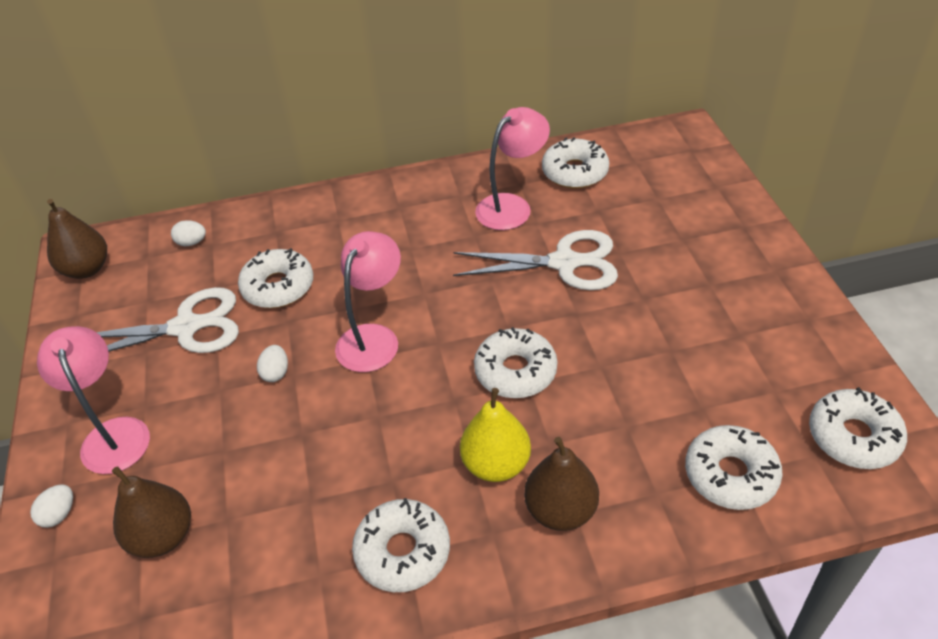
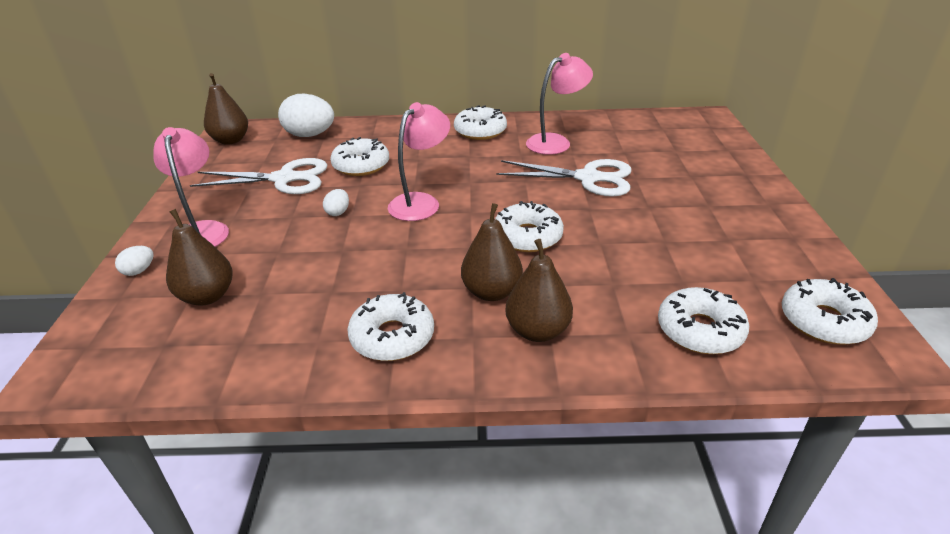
camera: 10 degrees right, 10 degrees down
(191, 242) = (310, 135): white egg -> white egg, size x2.15
(496, 464) = (491, 292): yellow pear -> brown pear
(575, 172) = (612, 129): white donut -> white donut (480, 131)

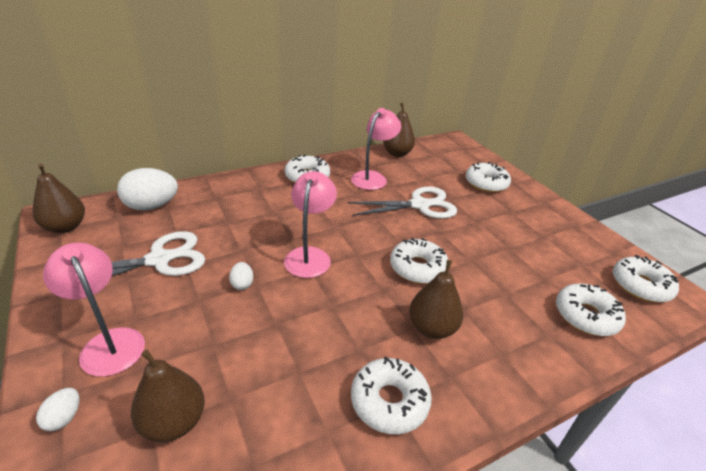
camera: 30 degrees left, 0 degrees up
(361, 165) = (227, 229): white donut -> white donut (486, 183)
(537, 331) = (491, 353): brown pear -> brown pear (397, 153)

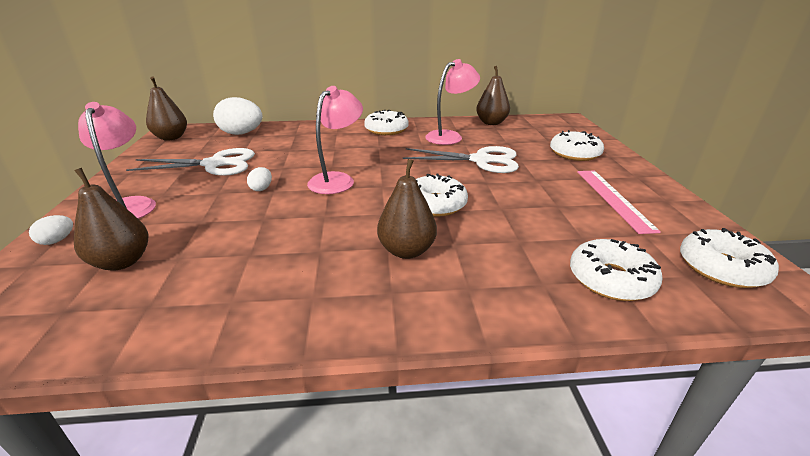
camera: 25 degrees right, 5 degrees down
(389, 401) = (309, 294): white donut -> none
(542, 231) = (613, 198): none -> pink ruler

